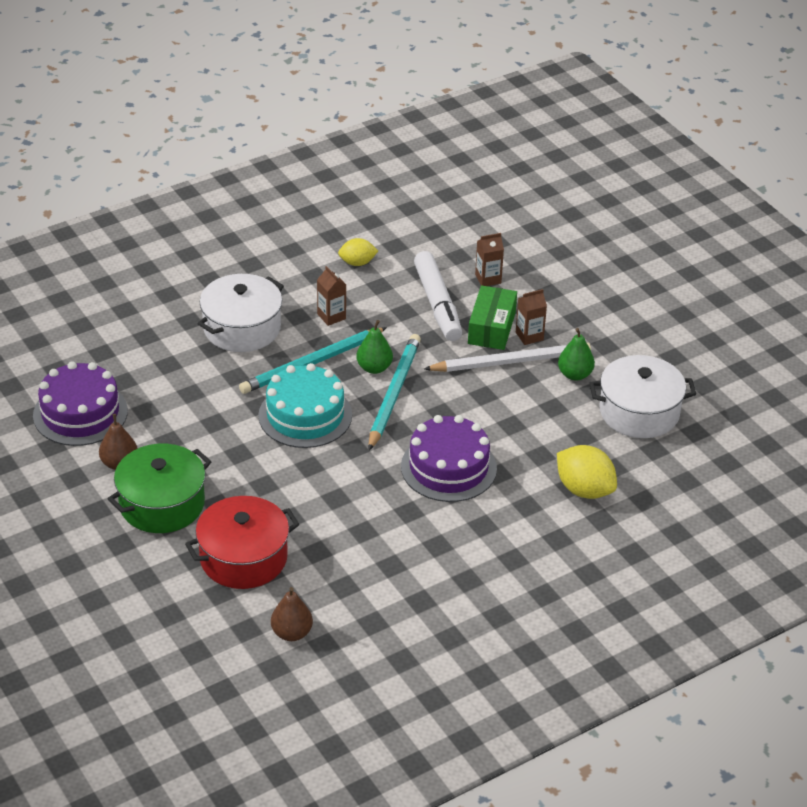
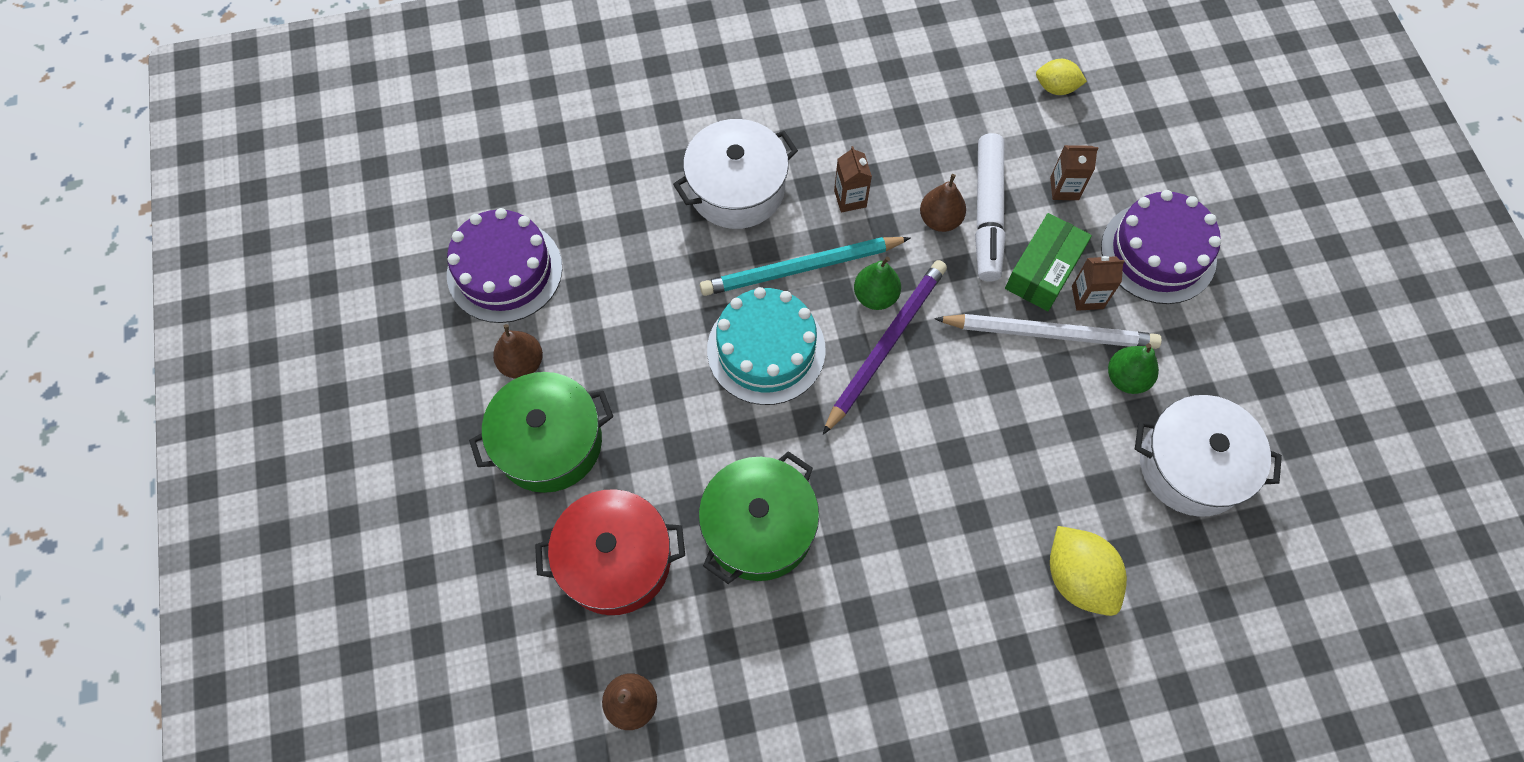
camera: 20 degrees right, 25 degrees up
(343, 515) = (759, 527): none -> green pot
(357, 263) = (909, 121): yellow lemon -> yellow lemon (1056, 88)
(393, 393) = (885, 345): turquoise pencil -> purple pencil
(404, 315) = (940, 220): none -> brown pear
(448, 467) = (915, 487): purple cake -> purple cake (1158, 252)

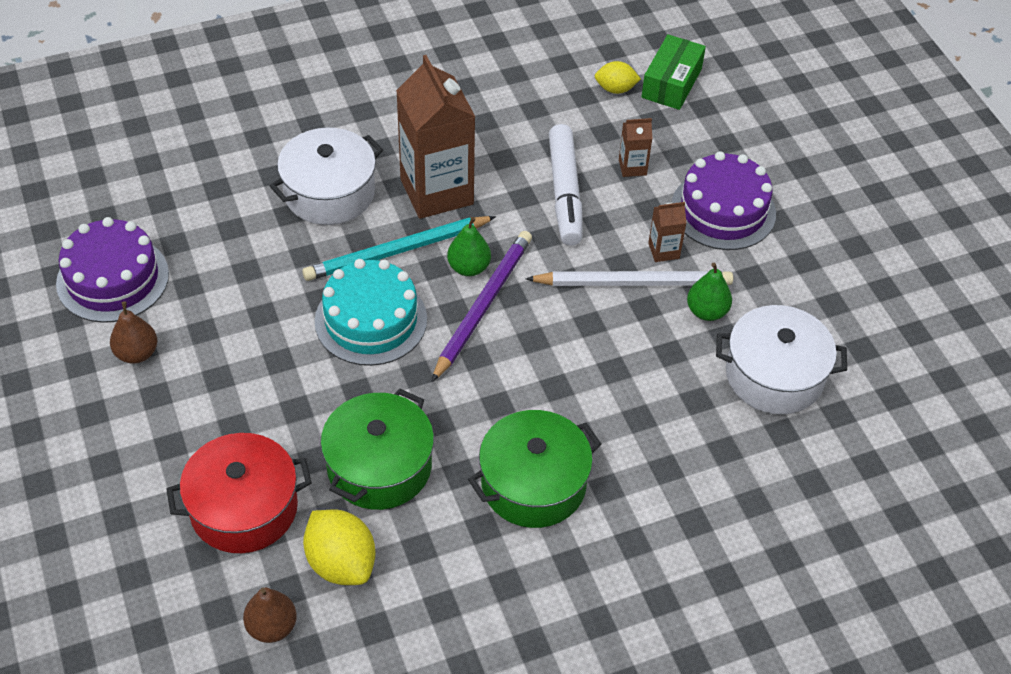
camera: 10 degrees left, 15 degrees down
(549, 443) = (170, 417): green pot -> green pot (533, 484)
(850, 198) = (436, 192): brown carton -> brown carton, size x2.31
(940, 220) = (522, 201): brown pear -> none
(1043, 270) = (621, 233): green box -> green box (671, 83)
(1078, 578) = (682, 476): yellow lemon -> yellow lemon (341, 563)

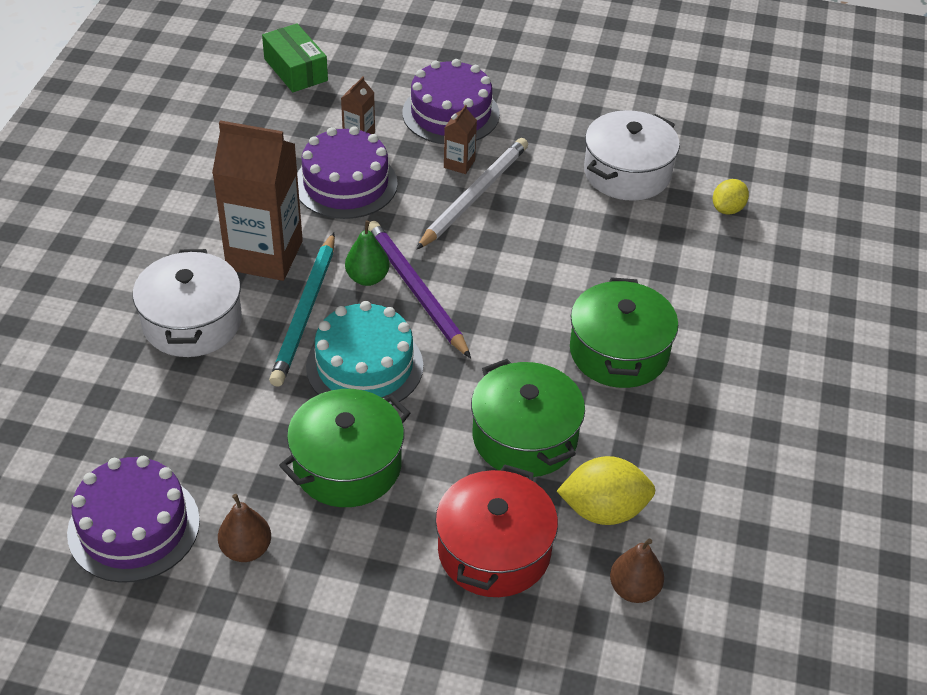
camera: 55 degrees left, 5 degrees down
(260, 367) = (347, 465): none -> green pot
(565, 193) = (346, 184): white marker -> purple cake
(615, 89) = (267, 100): yellow lemon -> yellow lemon (727, 209)
(706, 311) = (538, 174): green pear -> none

